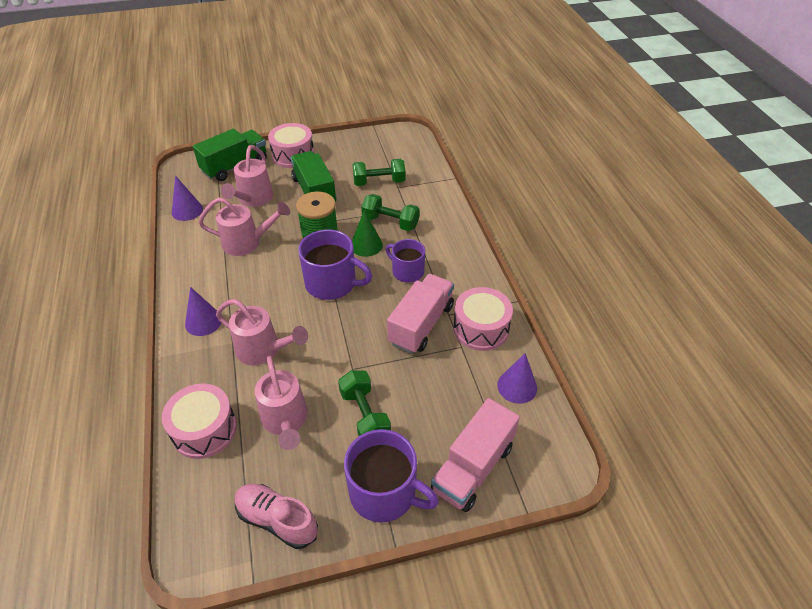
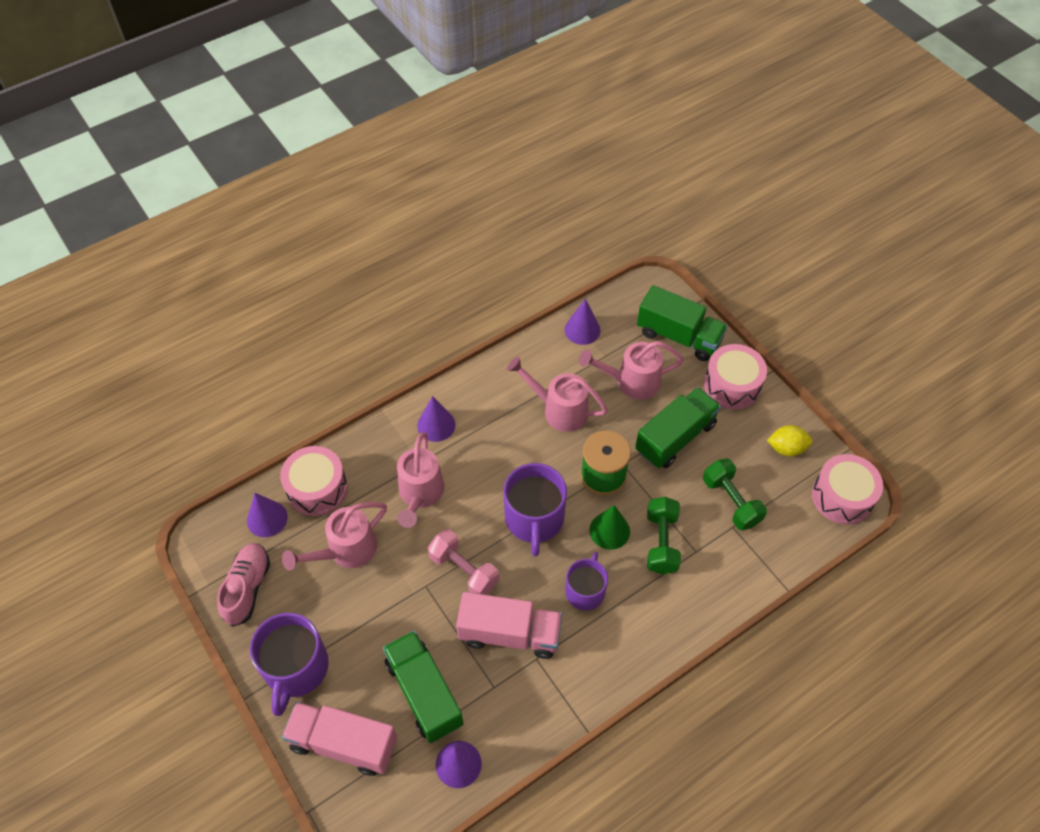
camera: 70 degrees right, 10 degrees up
(209, 483) = (267, 518): none -> purple cone
(247, 243) = (559, 410): pink watering can -> pink watering can turned 135 degrees clockwise
(352, 339) = (464, 570): none -> pink dumbbell
(356, 148) = (786, 448): none -> yellow lemon
(365, 415) = (373, 619): green dumbbell -> none
(448, 394) = (424, 693): none -> green truck
(480, 328) = (528, 701): pink drum -> pink drum (842, 497)

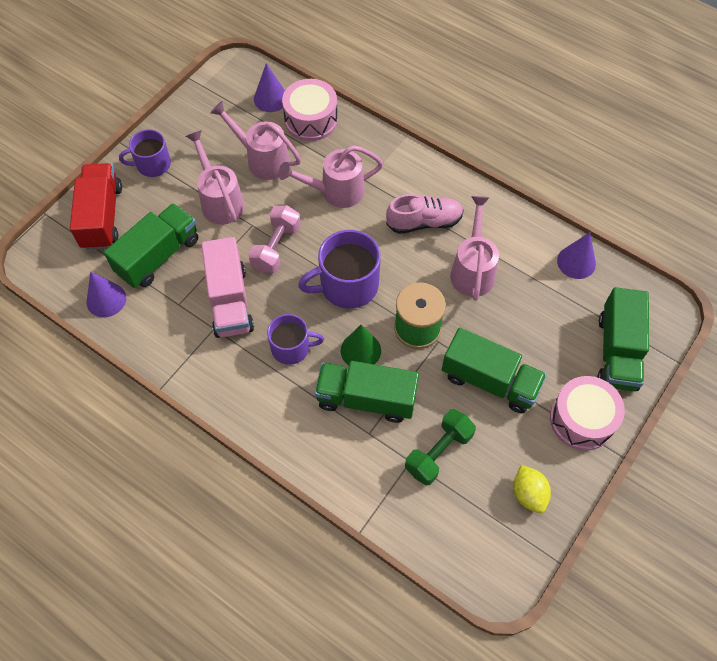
camera: 70 degrees right, 5 degrees up
(247, 588) = (207, 109): pink shoe -> pink shoe (424, 222)
(296, 668) = (152, 164): purple mug -> purple mug, size x0.64
(343, 743) = (102, 217): pink truck -> red truck
(436, 425) = (410, 180): purple cone -> none
(631, 382) = (536, 323): pink watering can -> pink watering can (220, 201)
(661, 542) = (366, 399): green dumbbell -> green truck
(842, 497) = (493, 566): pink drum -> none

